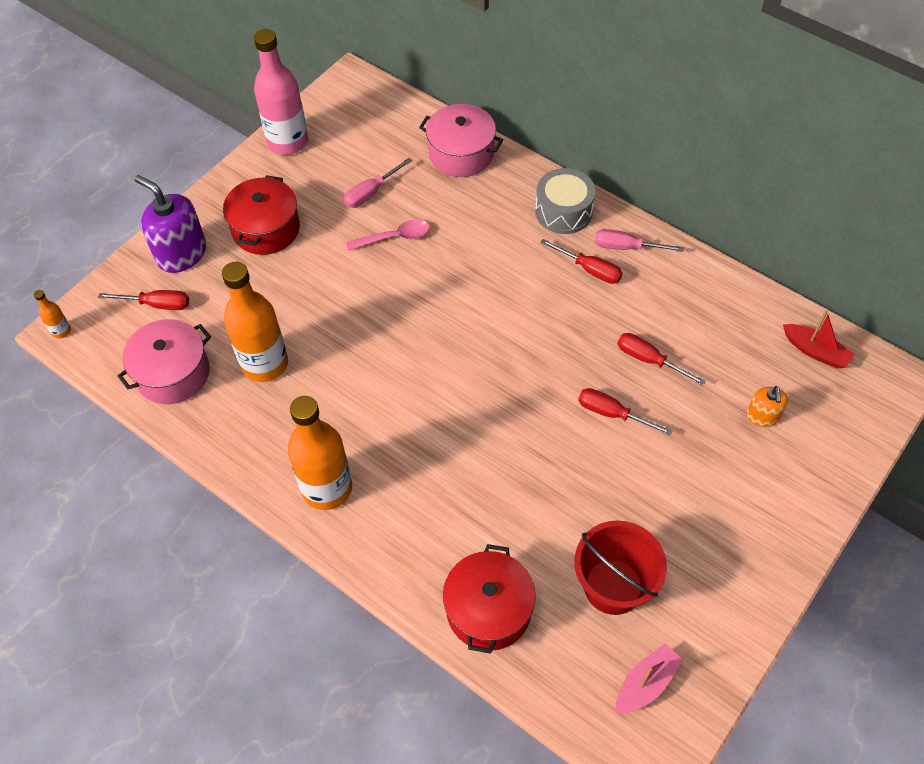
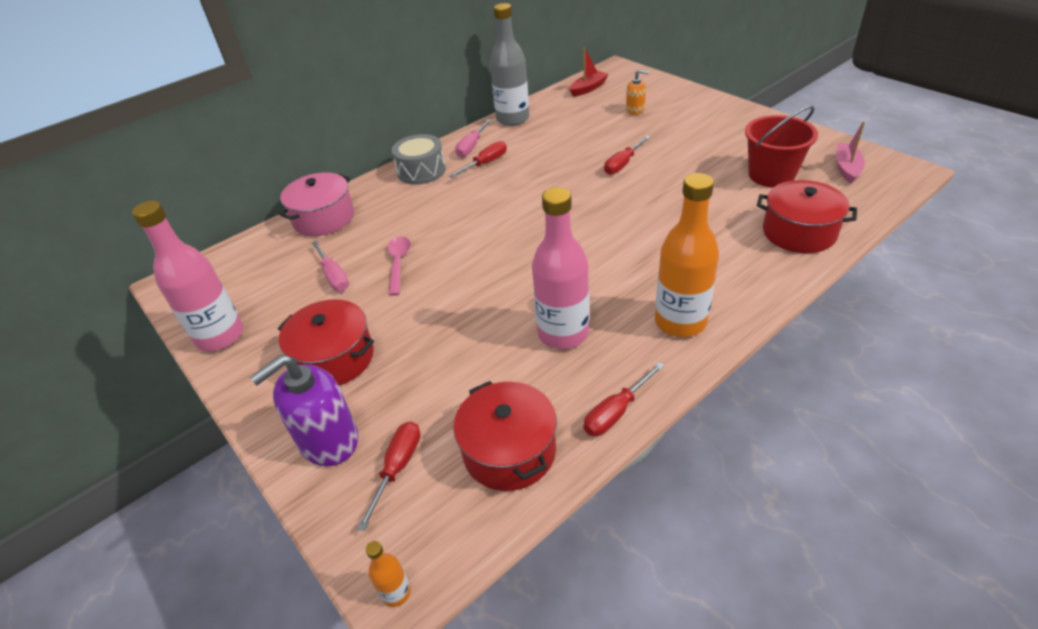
camera: 75 degrees left, 15 degrees down
(173, 373) = (509, 451): pink pot -> red pot
(265, 364) = (520, 364): orange bottle -> none
(305, 391) = (563, 333): none -> pink bottle
(645, 683) = (846, 168): pink boat -> pink boat turned 45 degrees clockwise
(649, 360) = (578, 146): red screwdriver -> red screwdriver (616, 412)
(705, 276) = (513, 119): none -> grey bottle

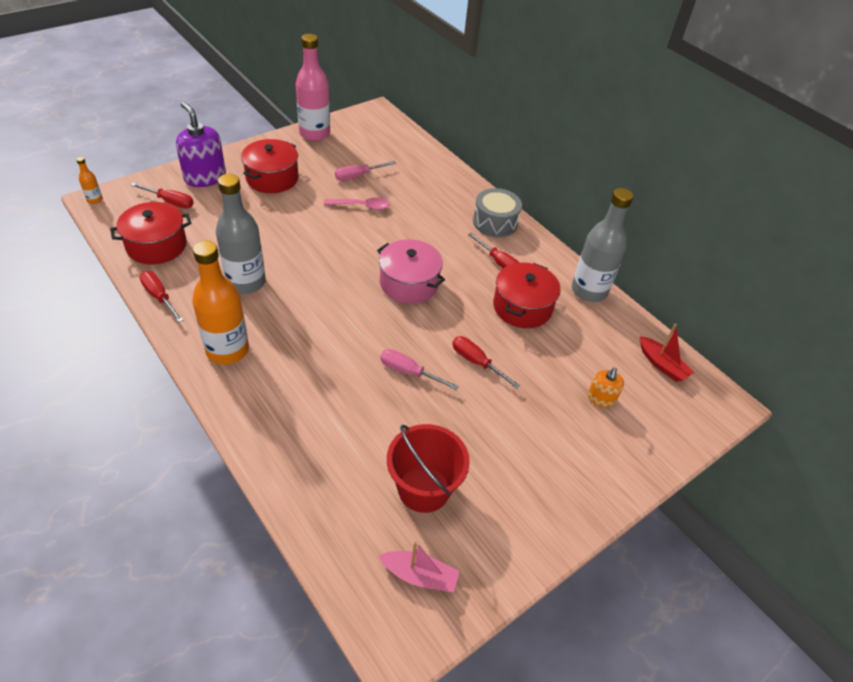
camera: 85 degrees right, 5 degrees up
(324, 218) = (434, 170): pink pot -> pink pot (409, 283)
(472, 146) = (534, 256): pink screwdriver -> pink screwdriver (409, 372)
(563, 333) = (246, 282): pink bottle -> grey bottle
(799, 232) = (311, 475): red pot -> red pot (522, 307)

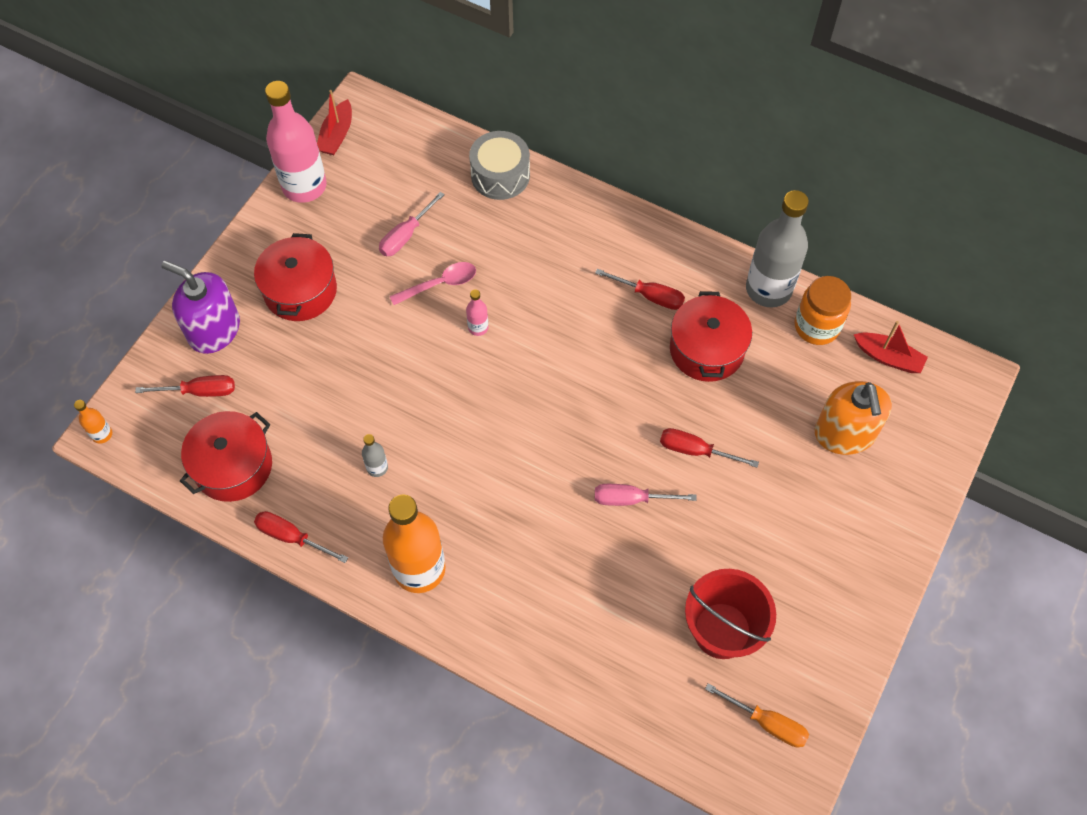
camera: 20 degrees left, 15 degrees up
(246, 282) = (377, 467): grey bottle -> grey bottle, size x0.43
(352, 119) = (337, 135): none -> red boat
(370, 236) = (478, 327): none -> pink bottle
(409, 283) = (564, 377): pink pot -> none
(419, 575) = (767, 723): pink boat -> orange screwdriver
(495, 222) = (613, 233): grey drum -> grey drum (500, 175)
(601, 398) = (844, 434): orange soap dispenser -> orange soap dispenser, size x1.85
(614, 325) = (816, 326): none -> orange jar

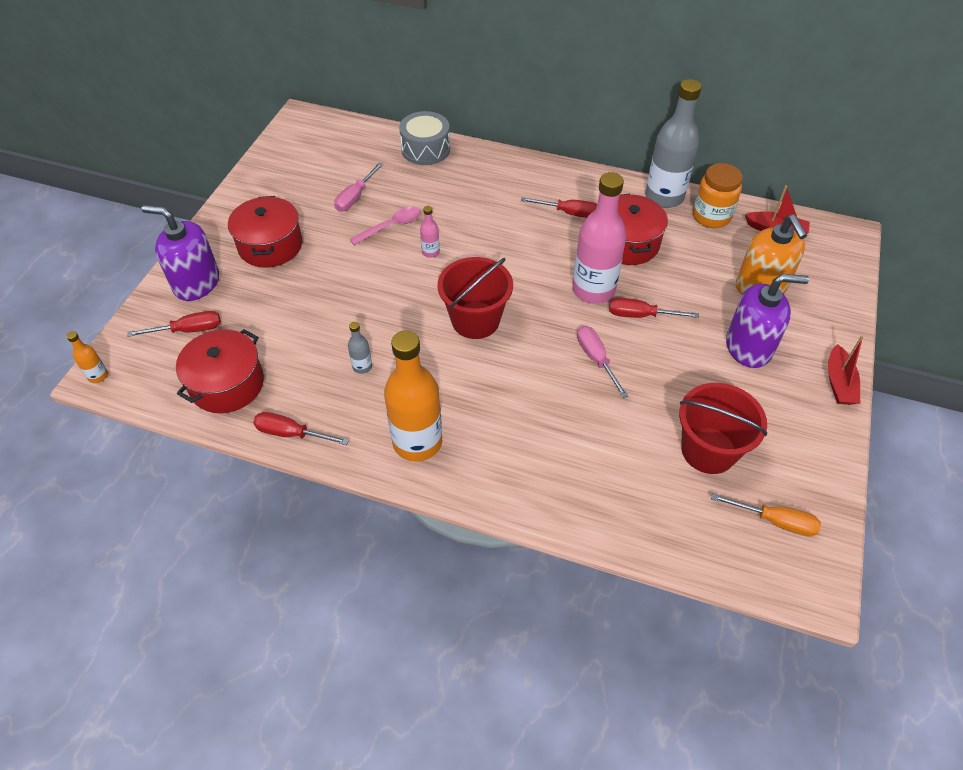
camera: 10 degrees left, 10 degrees down
(304, 186) = (263, 174): pink bottle -> pink bottle (593, 290)
(337, 135) = (285, 139): red boat -> red boat (839, 383)
(510, 428) = (475, 320): none -> red bucket
(631, 499) = (596, 359): pink screwdriver -> pink screwdriver turned 75 degrees clockwise
(805, 511) = (748, 347): none -> purple soap dispenser

